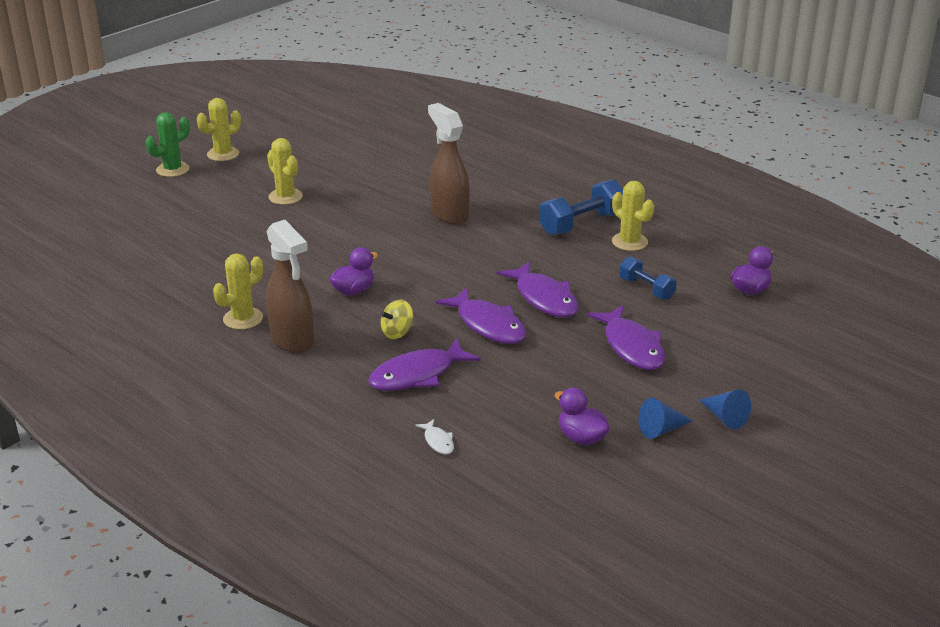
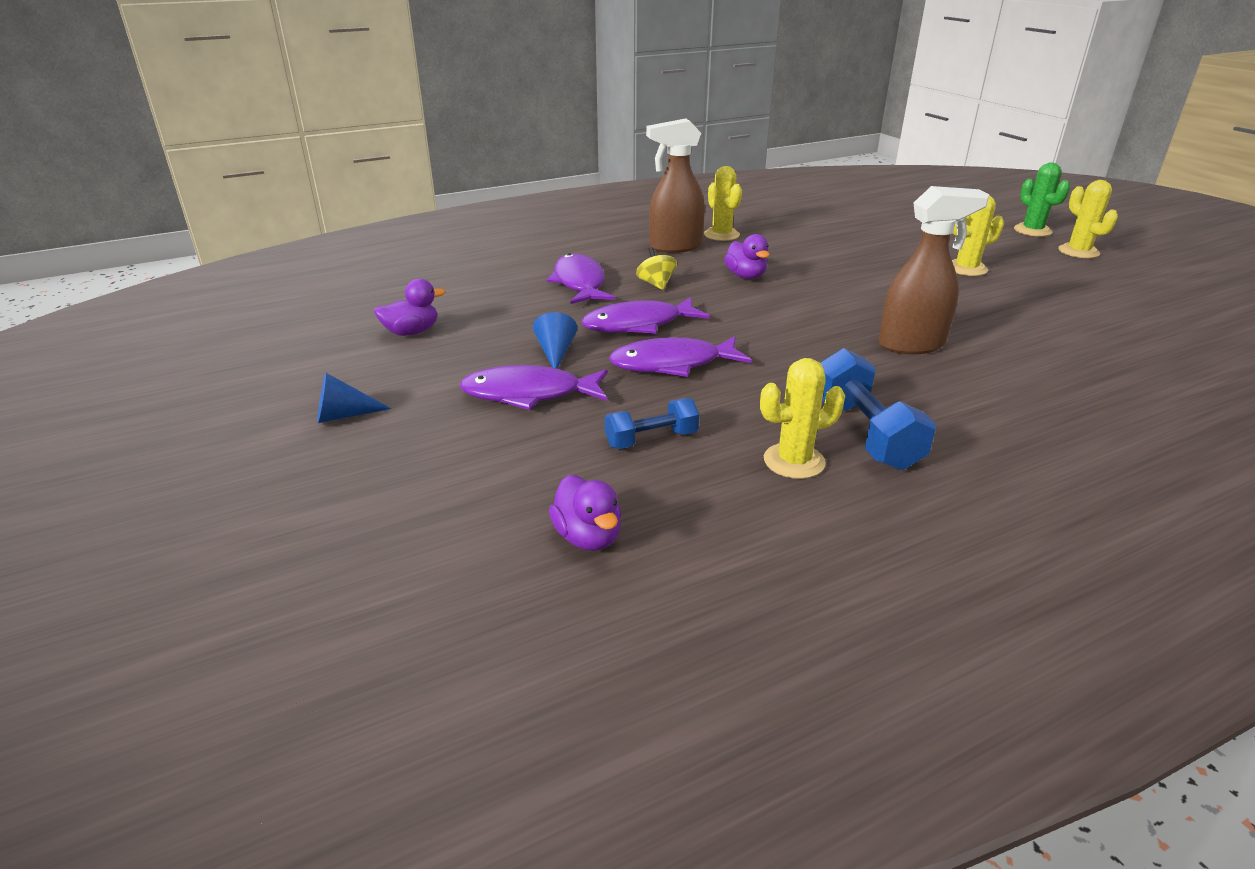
camera: 110 degrees right, 0 degrees up
(438, 441) = (478, 277): white fish -> none
(661, 429) = (373, 373): blue cone -> blue cone (555, 353)

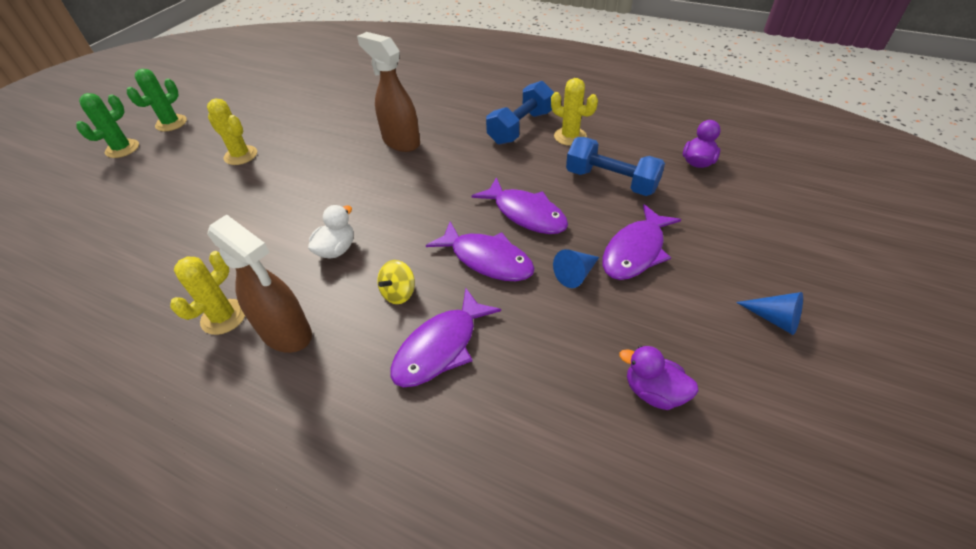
camera: 125 degrees left, 15 degrees up
(529, 394) = (635, 251): purple fish -> purple fish turned 75 degrees clockwise
(651, 439) = (611, 181): blue dumbbell -> blue dumbbell, size x1.61
(746, 276) = (336, 249): purple duck -> white duck
(1078, 252) = (171, 123): yellow cactus -> green cactus

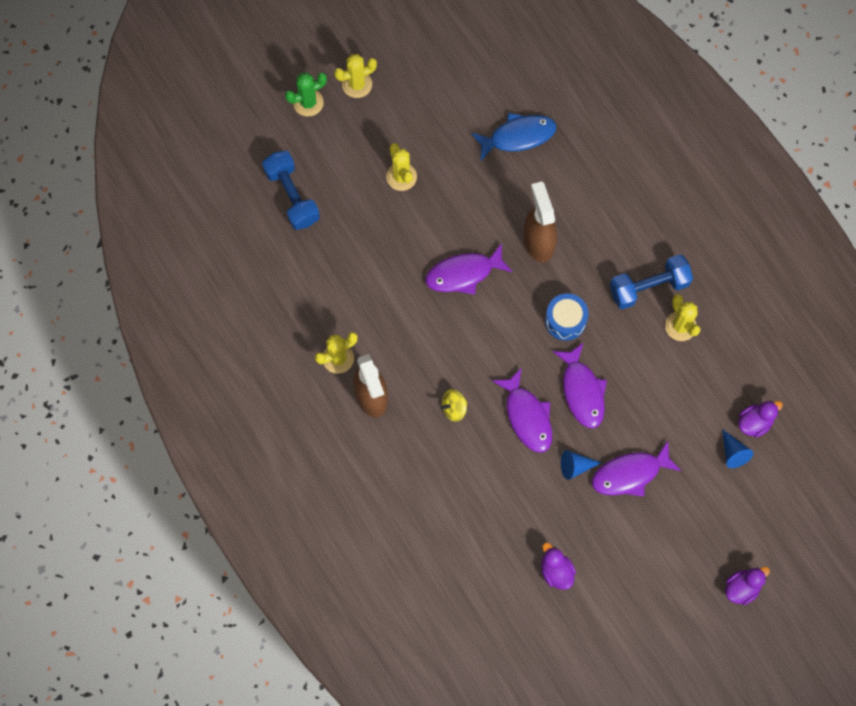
camera: 30 degrees right, 25 degrees up
(171, 123) = (357, 84): green cactus -> yellow cactus
(336, 249) = (432, 341): white duck -> none
(339, 98) = (518, 136): none -> blue fish
(440, 347) = (457, 466): purple fish -> purple fish (463, 273)
(466, 176) = (565, 320): none -> blue drum
(611, 181) = (669, 399): blue dumbbell -> blue dumbbell (292, 196)
(774, 319) = (668, 576): blue cone -> blue cone (733, 453)
(852, 285) = (742, 588): none -> purple duck

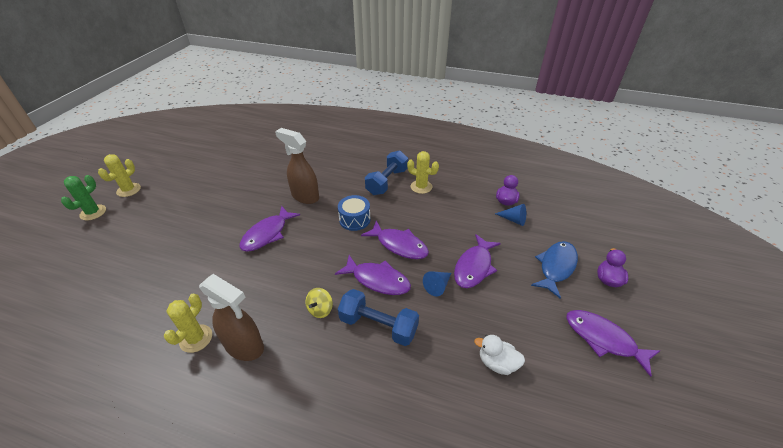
camera: 40 degrees left, 30 degrees down
(292, 196) = (100, 263): blue dumbbell -> blue dumbbell (378, 326)
(401, 177) = (188, 213): yellow cactus -> none
(518, 136) = (255, 164): blue fish -> blue fish (556, 267)
(556, 571) = (497, 363): purple duck -> white duck
(665, 626) = (603, 339): none -> purple fish

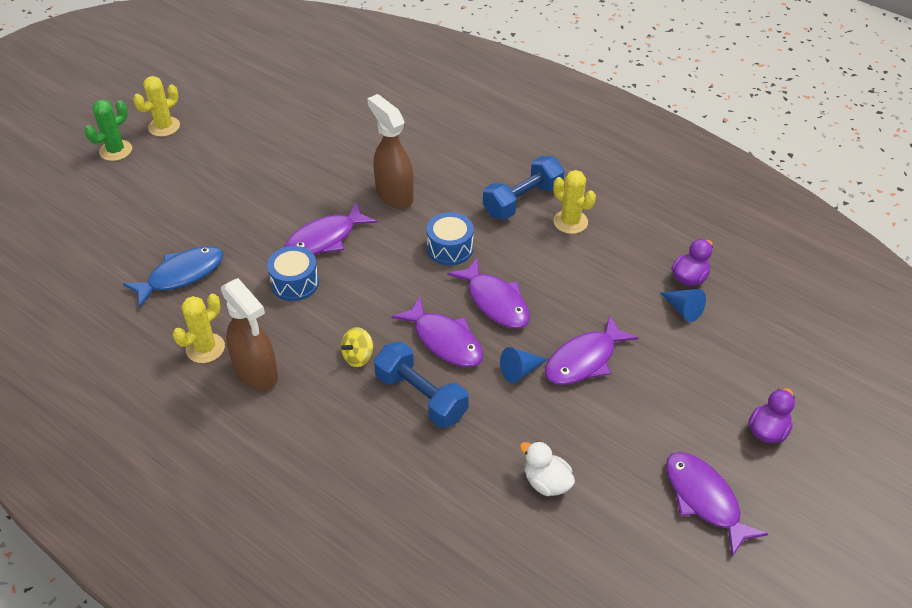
camera: 20 degrees right, 5 degrees up
(254, 269) = (295, 283): none -> blue drum
(556, 267) = (702, 393): blue fish -> blue fish (181, 275)

